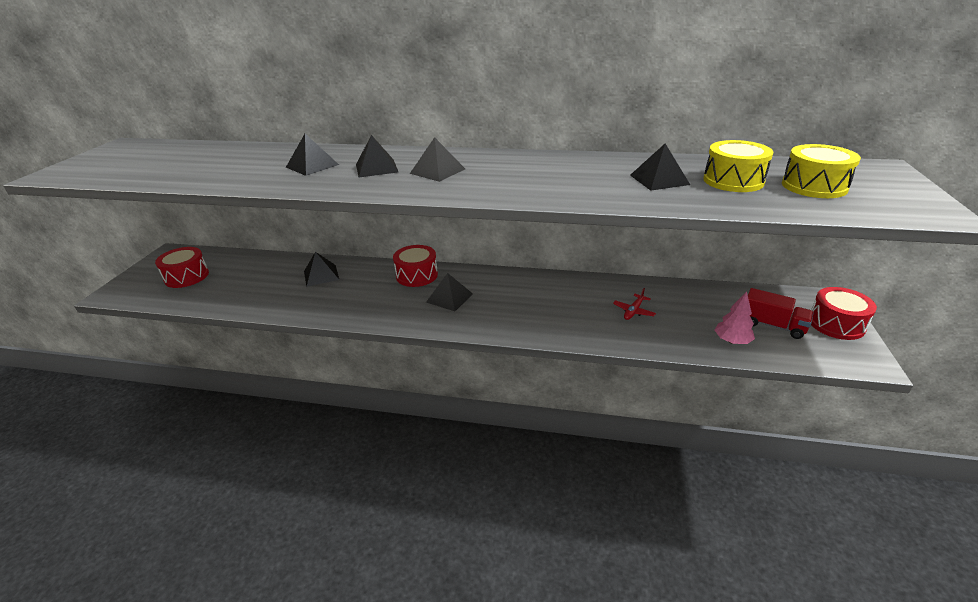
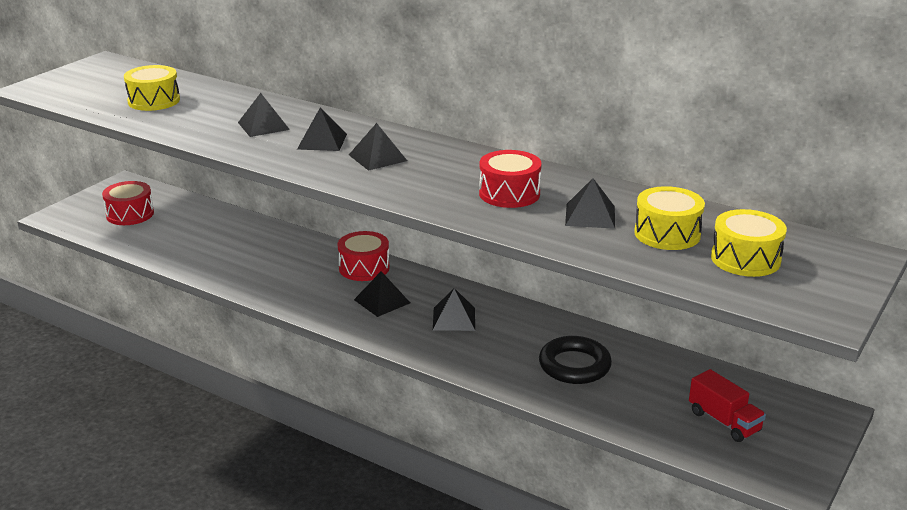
camera: 20 degrees right, 5 degrees down
(190, 164) = (154, 101): none -> yellow drum
(321, 275) = (263, 244): black pyramid -> black pyramid (454, 318)
(633, 311) = (574, 365): red plane -> black ring
(732, 341) = (657, 424): pink tree -> none
(836, 324) = (806, 440): red drum -> red drum (509, 194)

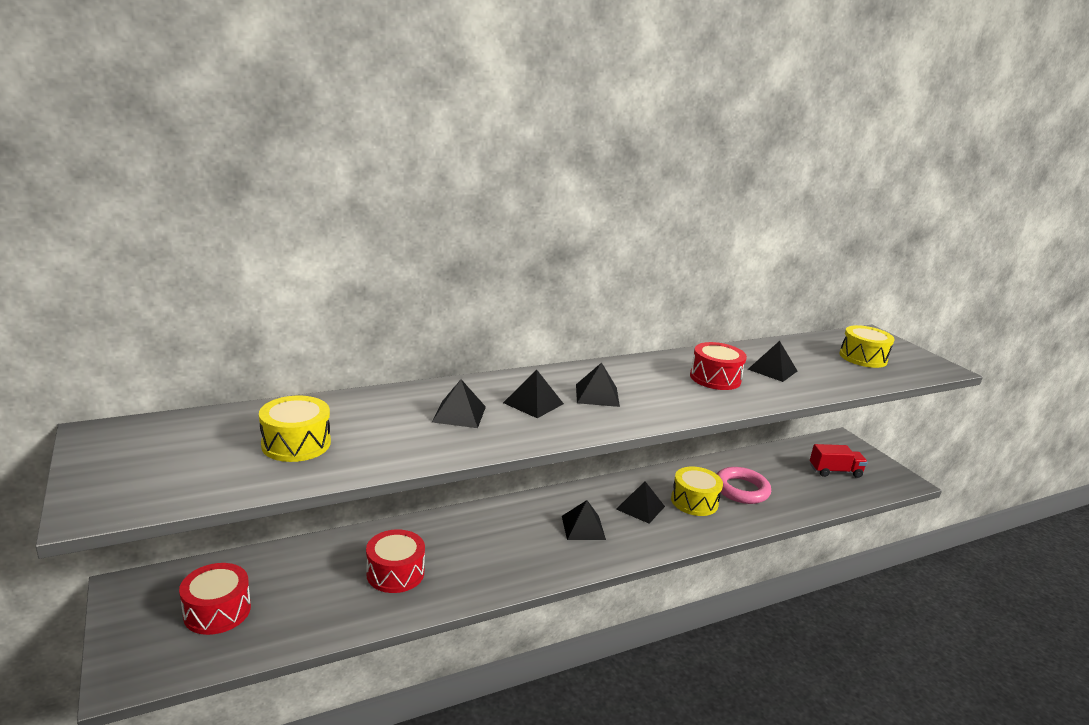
camera: 60 degrees left, 5 degrees down
(364, 268) = (519, 514): red drum -> red drum (395, 573)
(574, 365) = (741, 489): black ring -> pink ring
(667, 234) = (815, 362): yellow drum -> yellow drum (694, 501)

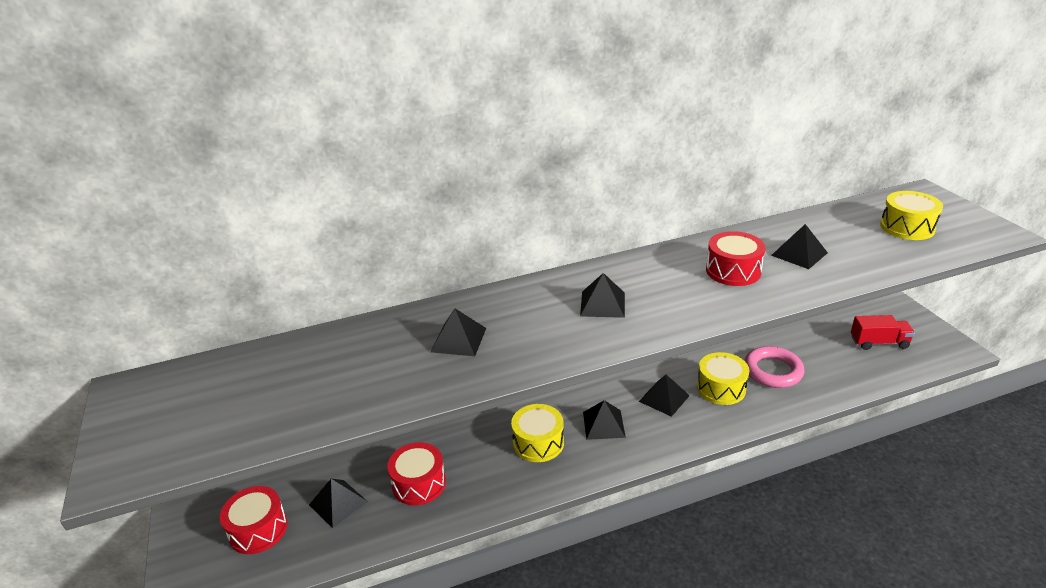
camera: 10 degrees right, 10 degrees up
(296, 444) = (298, 388): yellow drum -> yellow drum (538, 442)
(533, 403) = (535, 320): black pyramid -> black pyramid (338, 503)

